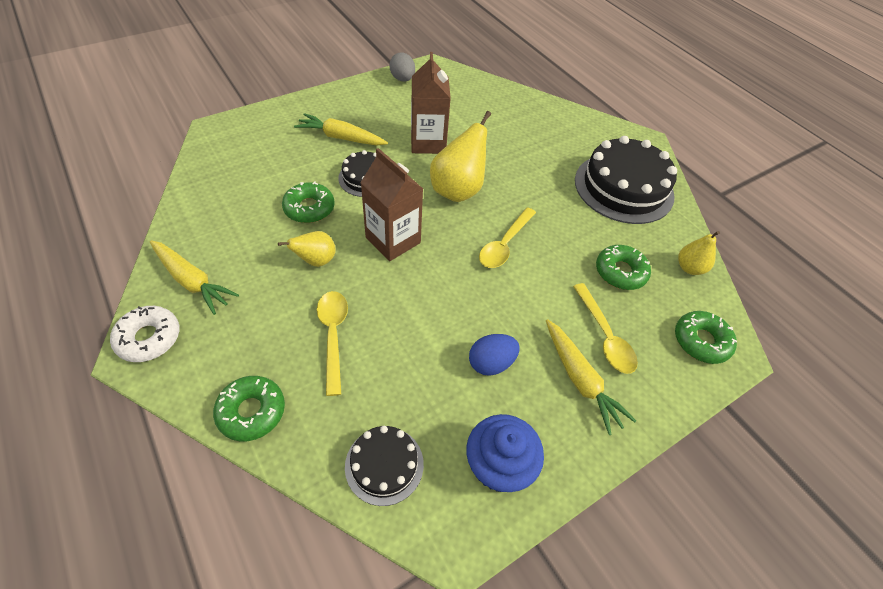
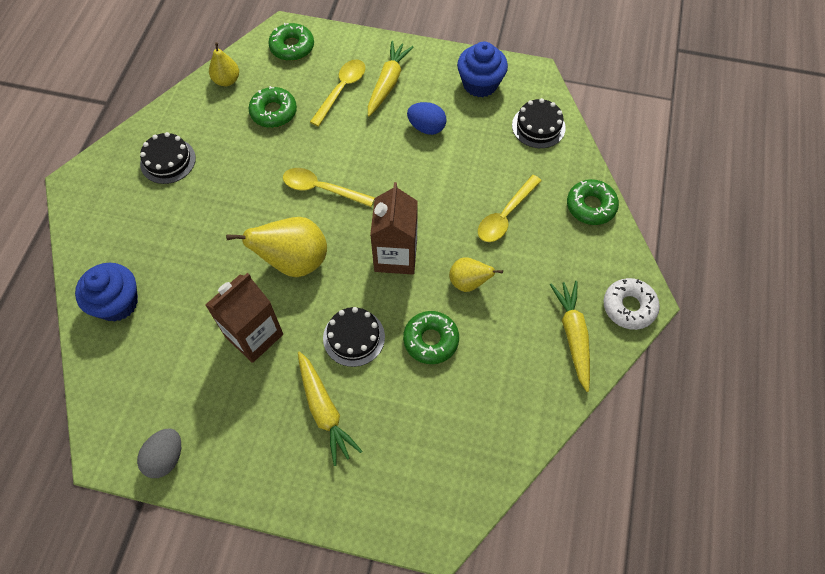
camera: 130 degrees left, 10 degrees up
(504, 245) = (321, 189): yellow spoon -> yellow spoon turned 150 degrees counterclockwise
(523, 111) = (117, 303): none -> blue cupcake
(623, 187) = (168, 161): black cake -> black cake, size x0.53

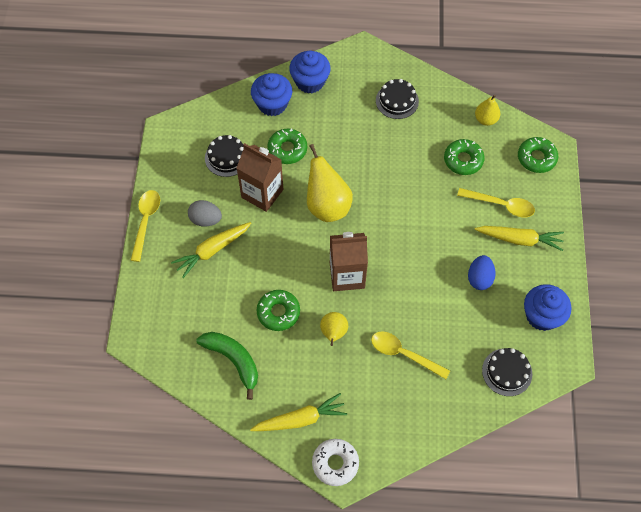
camera: 80 degrees right, 0 degrees up
(99, 252) = (310, 82): none -> blue cupcake
(166, 457) = (167, 163): grey egg -> grey egg (205, 219)
(321, 189) = (397, 210): yellow spoon -> yellow spoon (146, 221)
(354, 337) = (272, 259): black cake -> black cake (227, 157)
(488, 403) = (233, 360): none -> green banana
(591, 206) = (430, 425): green donut -> green donut (287, 149)

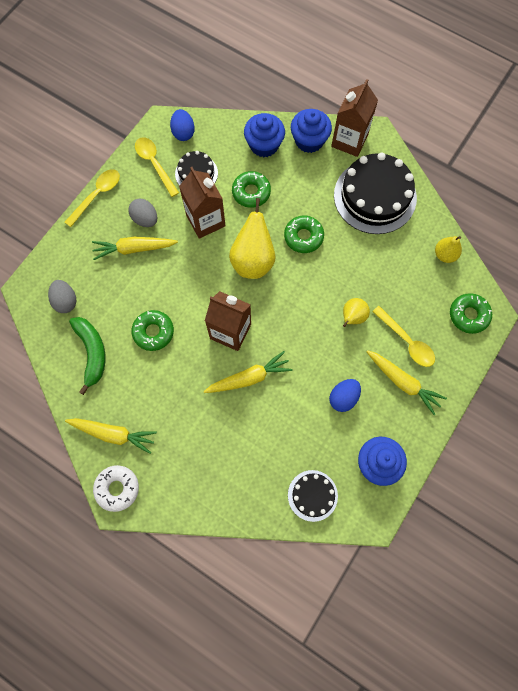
camera: 30 degrees right, 10 degrees up
(178, 329) = (66, 301): none -> grey egg
(191, 128) = (183, 132): none -> blue egg
(333, 333) = (187, 375): yellow pear -> yellow pear (352, 317)
(345, 65) = (349, 140): none -> brown carton
(389, 305) = (249, 377): none -> yellow carrot
(397, 101) = (375, 196): black cake -> black cake, size x1.90
(403, 354) = (233, 427): yellow spoon -> yellow spoon (154, 164)
(463, 160) = (399, 282): green donut -> green donut (303, 237)

